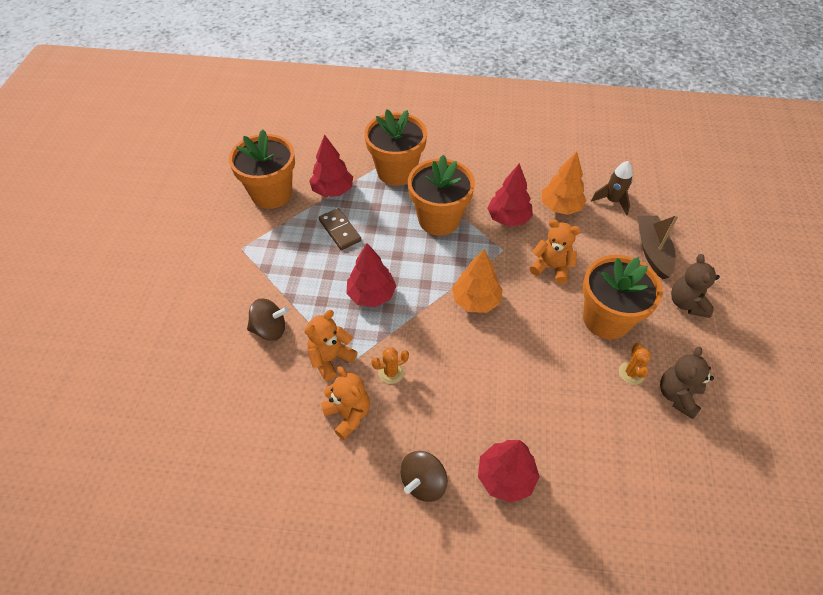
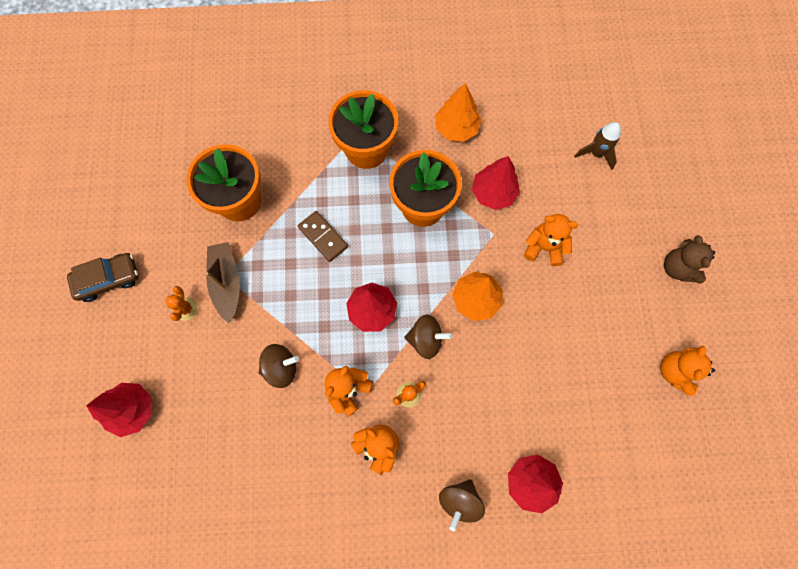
camera: 10 degrees left, 20 degrees up
(135, 235) = (108, 279): none -> brown car
(332, 190) = (303, 186): red tree -> red tree (133, 409)
(419, 327) = (426, 339): none -> brown spinning top
(560, 207) = (544, 169): orange tree -> orange tree (456, 128)
(606, 319) = (603, 299): orange flower pot -> none
(631, 373) = (631, 355): orange cactus -> orange cactus (186, 309)
(652, 251) = (641, 211): brown boat -> brown boat (227, 283)
(677, 395) = (674, 371): brown teddy bear -> orange teddy bear

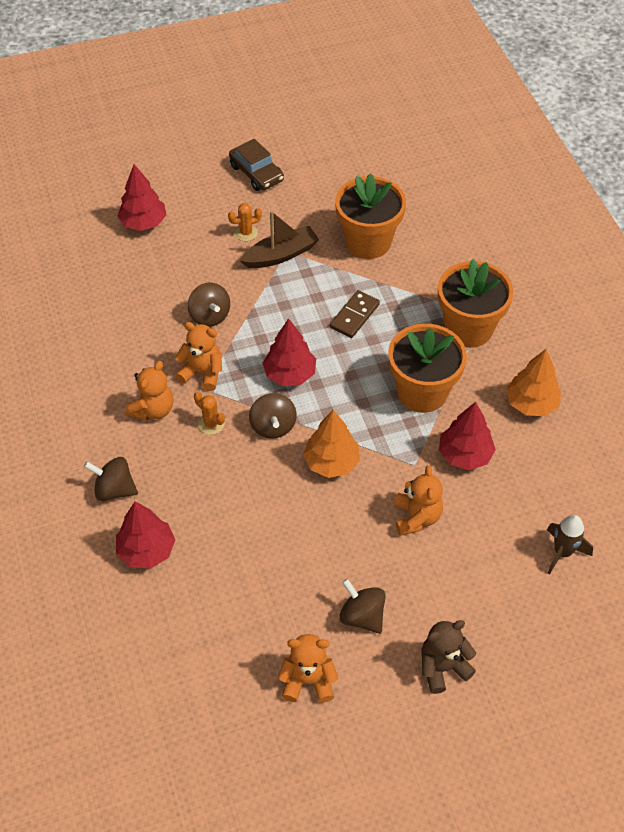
camera: 75 degrees right, 20 degrees down
(625, 315) = (362, 616): none -> brown spinning top

